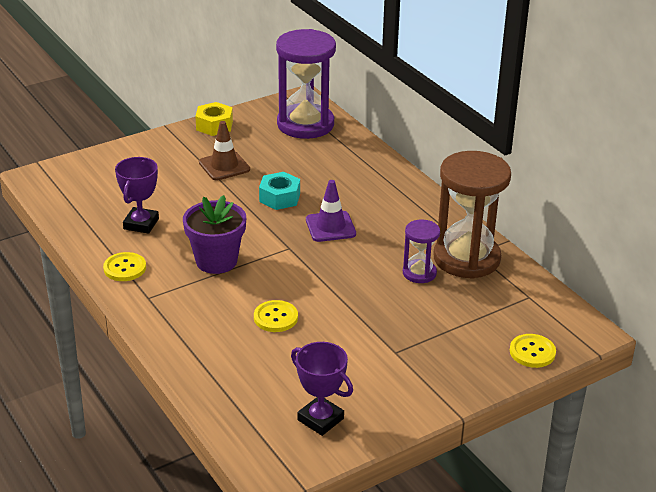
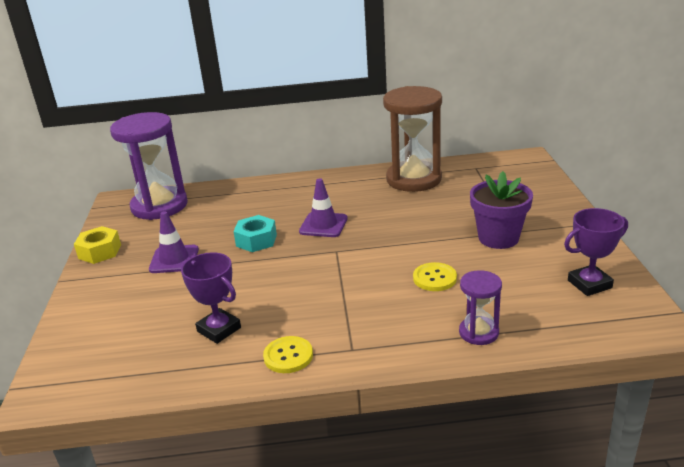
camera: 60 degrees left, 5 degrees down
(216, 261) = (324, 294): purple flower pot -> purple flower pot (498, 238)
(224, 166) = (174, 259): brown traffic cone -> purple traffic cone
(419, 273) = (418, 201): purple hourglass -> purple hourglass (478, 332)
(532, 352) = (540, 180): yellow button -> none

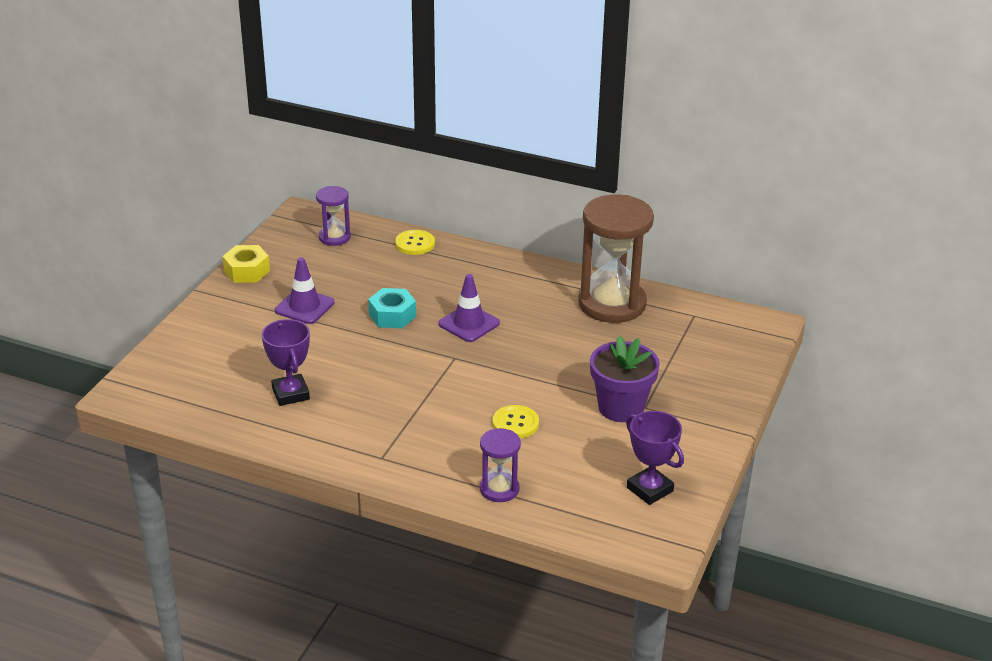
camera: 25 degrees right, 5 degrees up
(159, 206) = (334, 237): purple hourglass -> purple hourglass, size x0.50
(288, 356) = (326, 441): yellow button -> yellow button (415, 244)
(589, 284) = (650, 489): purple trophy -> purple trophy turned 45 degrees clockwise

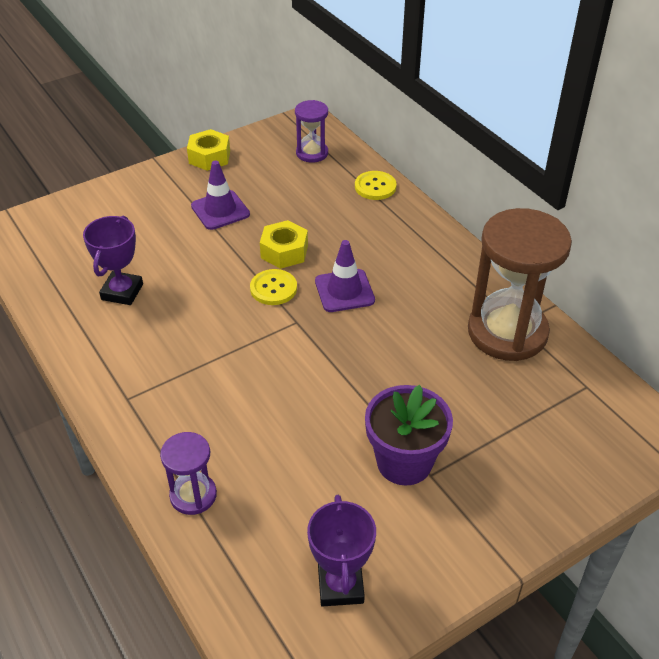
camera: 35 degrees right, 10 degrees up
(392, 315) = (284, 251): turquoise nut -> yellow nut
(515, 423) = (281, 425): yellow button -> yellow button (273, 288)

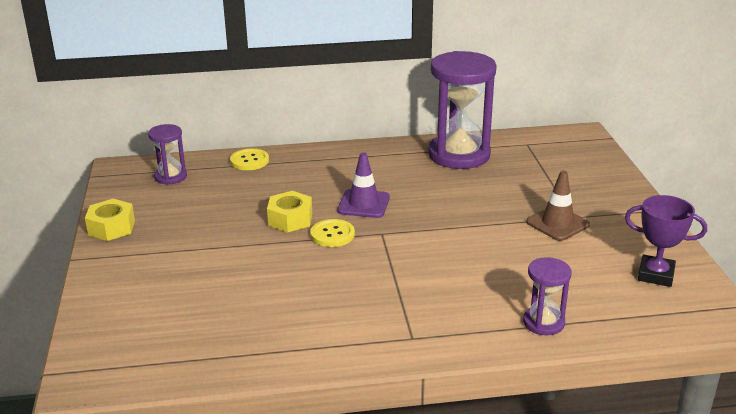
camera: 65 degrees left, 15 degrees down
(122, 292) = (265, 315): purple trophy -> none
(220, 210) = (200, 238): purple traffic cone -> none
(404, 462) = (557, 223): purple flower pot -> brown traffic cone
(507, 332) = (459, 155): brown hourglass -> purple hourglass

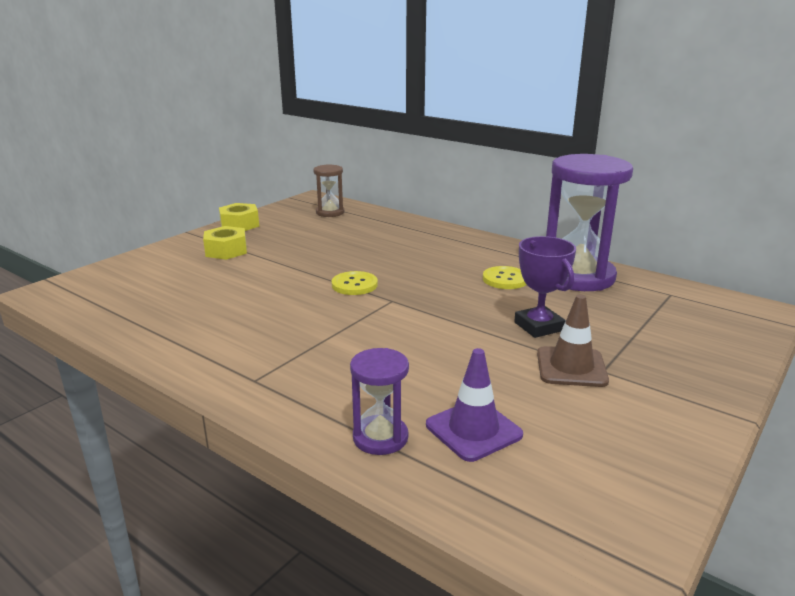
camera: 45 degrees right, 5 degrees down
(170, 176) = (330, 212): purple hourglass -> brown hourglass
(249, 161) = (397, 221): yellow button -> yellow button (505, 279)
(290, 219) = (347, 263): yellow nut -> yellow nut (226, 251)
(363, 204) = (420, 276): purple traffic cone -> purple traffic cone (473, 430)
(655, 275) = (598, 471): purple trophy -> purple trophy (539, 326)

